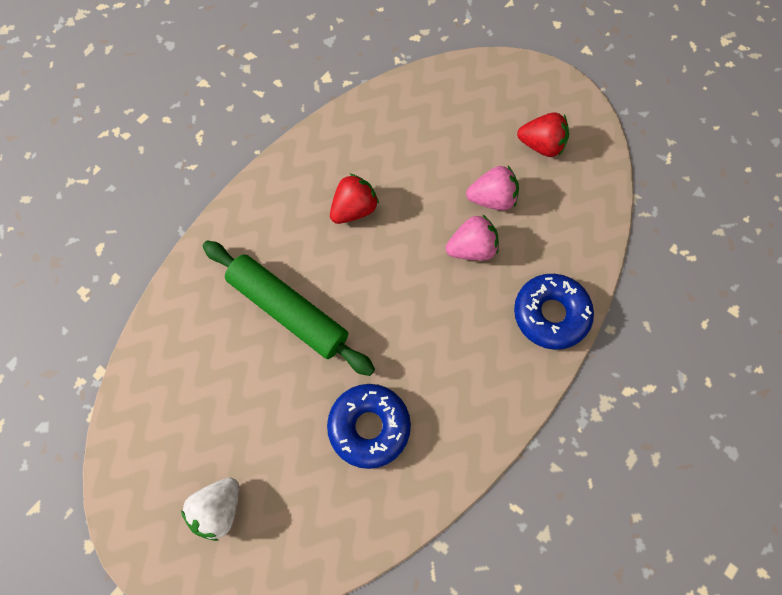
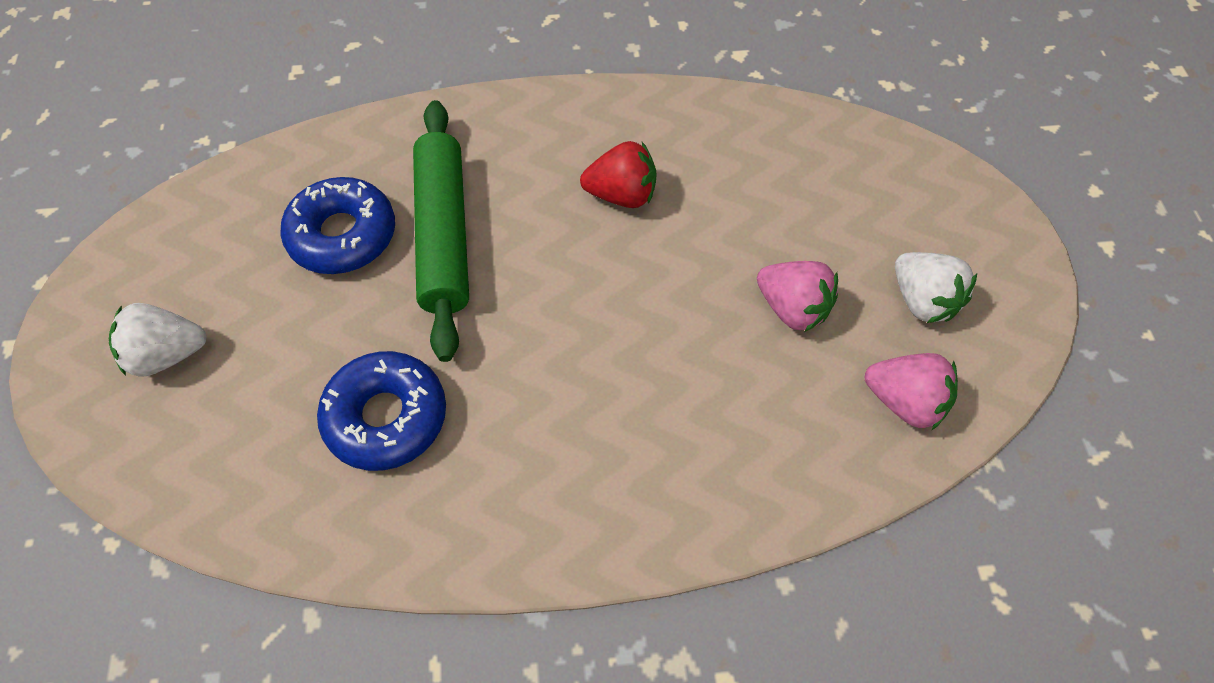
camera: 45 degrees right, 10 degrees down
(472, 248) = (707, 339): pink strawberry -> pink strawberry (904, 402)
(541, 145) = (922, 301): red strawberry -> white strawberry
(550, 314) = (723, 493): blue donut -> blue donut (343, 235)

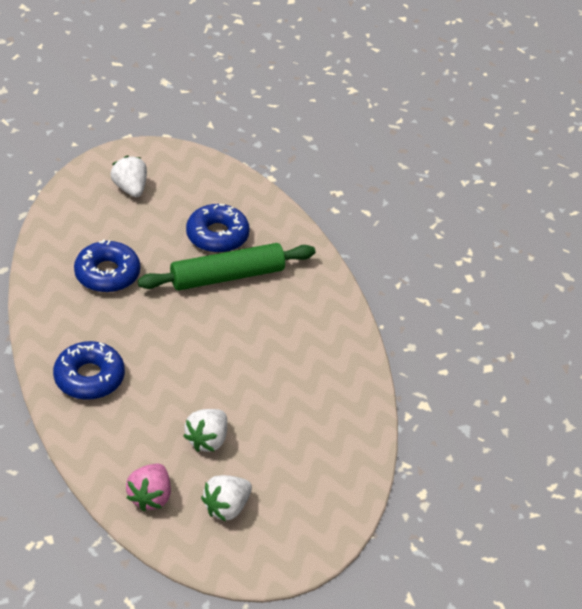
camera: 75 degrees right, 15 degrees down
(622, 195) = (276, 351): red strawberry -> none
(639, 471) = (89, 377): none -> blue donut
(792, 308) = (207, 440): pink strawberry -> white strawberry

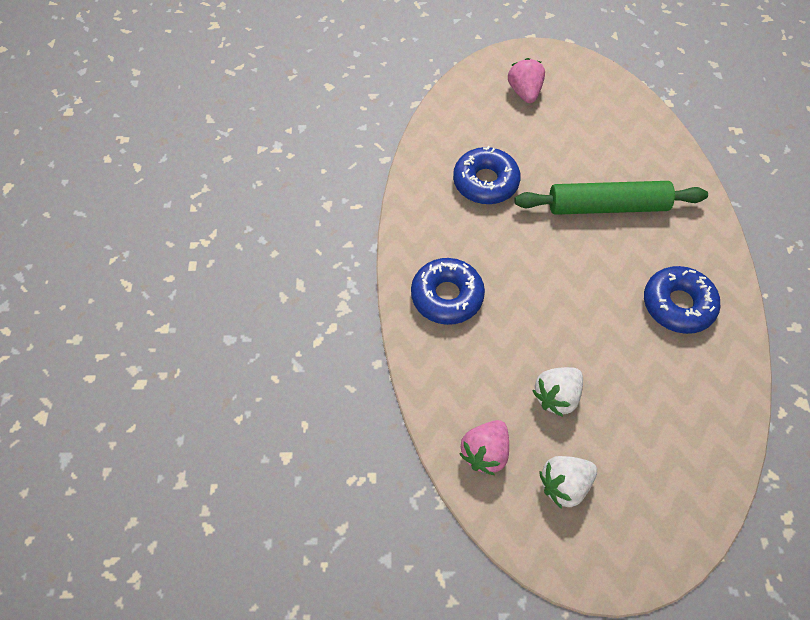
camera: 20 degrees right, 15 degrees up
(130, 188) = (524, 92): white strawberry -> pink strawberry
(217, 235) = (604, 158): blue donut -> blue donut (678, 305)

